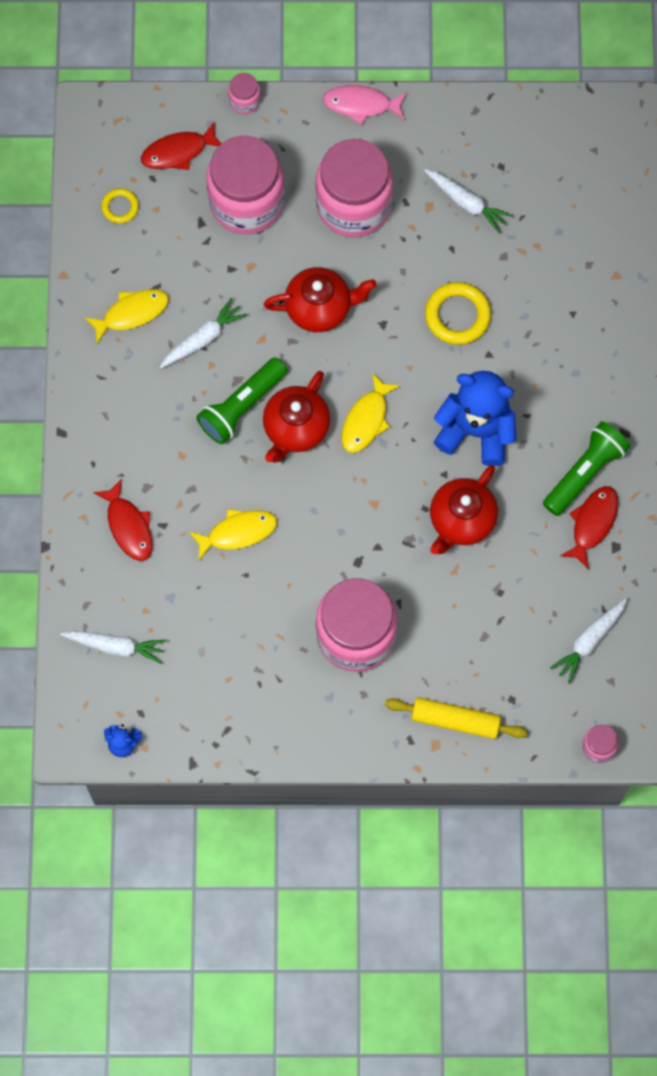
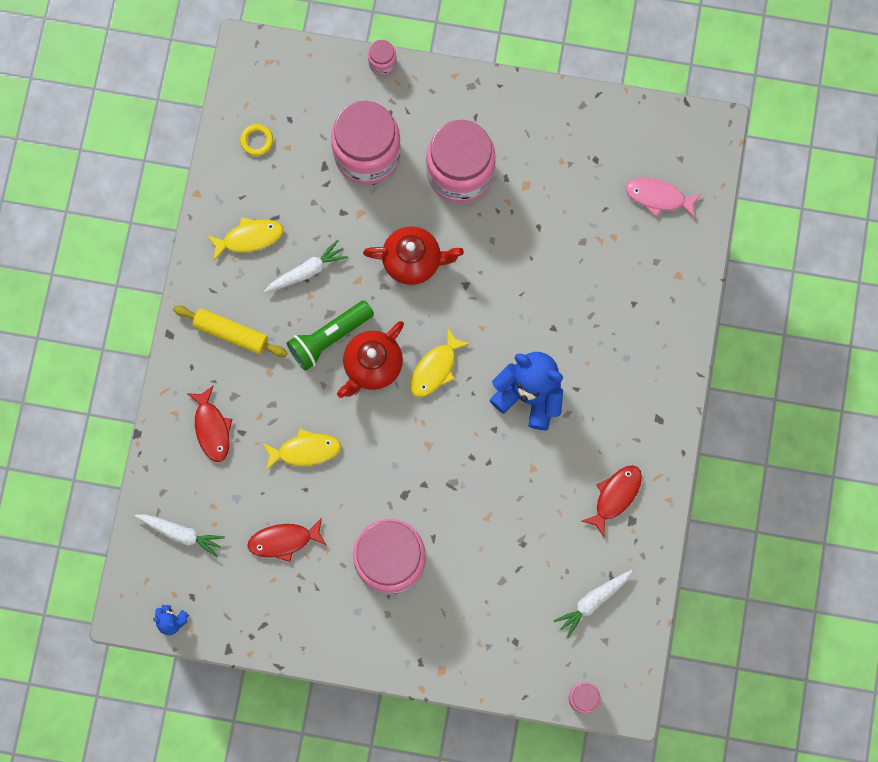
camera: 10 degrees right, 5 degrees up
(178, 152) = (316, 99): red fish -> red fish (284, 540)
(361, 104) = (483, 83): pink fish -> pink fish (658, 197)
(455, 720) = (462, 652): yellow rolling pin -> yellow rolling pin (231, 333)
(457, 315) = (532, 288): yellow ring -> none
(461, 520) = (501, 473): red teapot -> none
(466, 203) = (559, 187): white carrot -> none
(584, 473) = (617, 449): green flashlight -> none

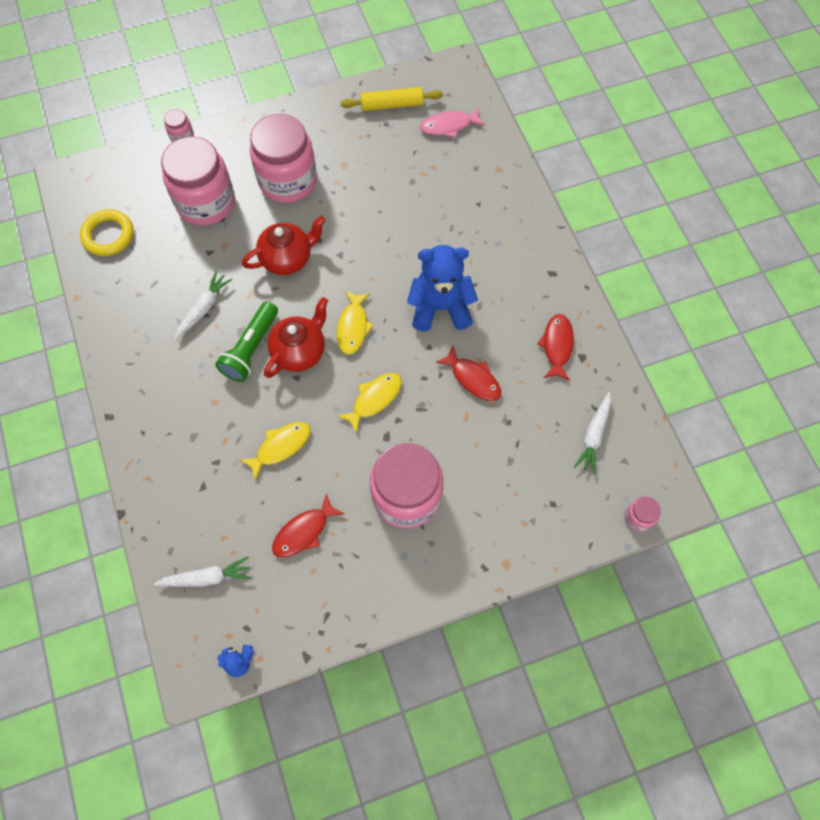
camera: 30 degrees left, 10 degrees down
(212, 428) = (187, 472): red fish -> red fish (473, 378)
(231, 333) = (163, 388): yellow rolling pin -> yellow rolling pin (391, 105)
(249, 238) = (140, 308): yellow fish -> yellow fish (374, 399)
(257, 141) = (108, 235): yellow ring -> yellow ring, size x1.74
(372, 366) = (299, 351): red teapot -> red teapot turned 150 degrees counterclockwise

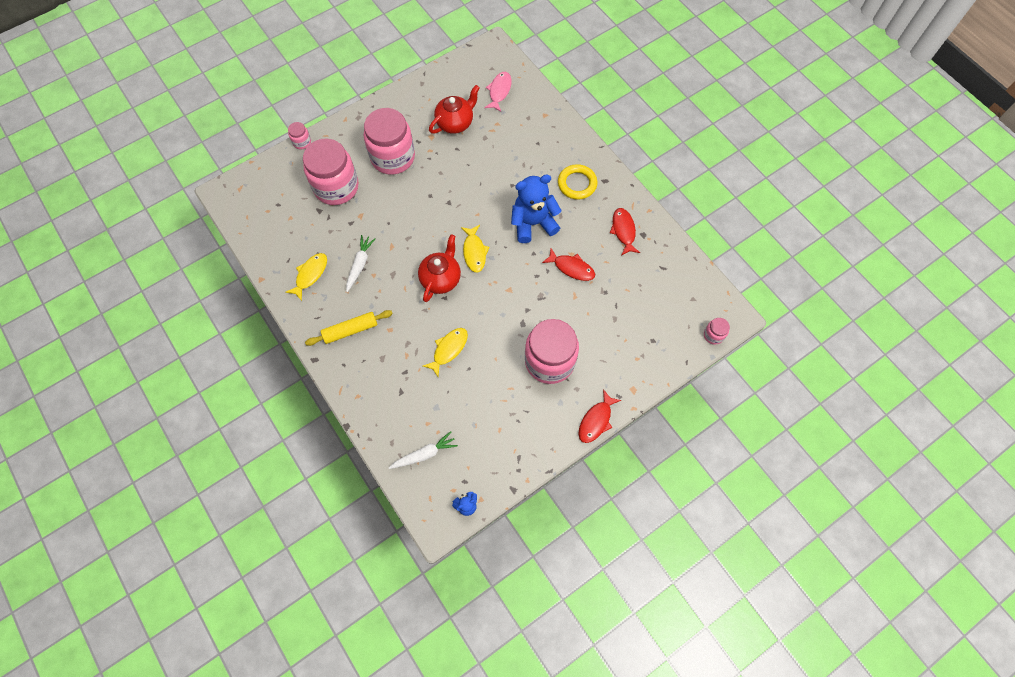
camera: 15 degrees left, 0 degrees up
(108, 235) = (269, 228): yellow ring -> yellow ring (577, 184)
(251, 348) = (404, 285): green flashlight -> none
(287, 258) = (411, 214): red teapot -> red teapot (455, 123)
(304, 531) = (484, 404): red fish -> red fish (596, 420)
(374, 399) = (506, 299): yellow fish -> yellow fish (310, 275)
(391, 105) = (452, 85): yellow rolling pin -> yellow rolling pin (350, 330)
(449, 126) = (499, 91): pink fish -> pink fish turned 135 degrees clockwise
(594, 435) = (667, 287): white carrot -> none

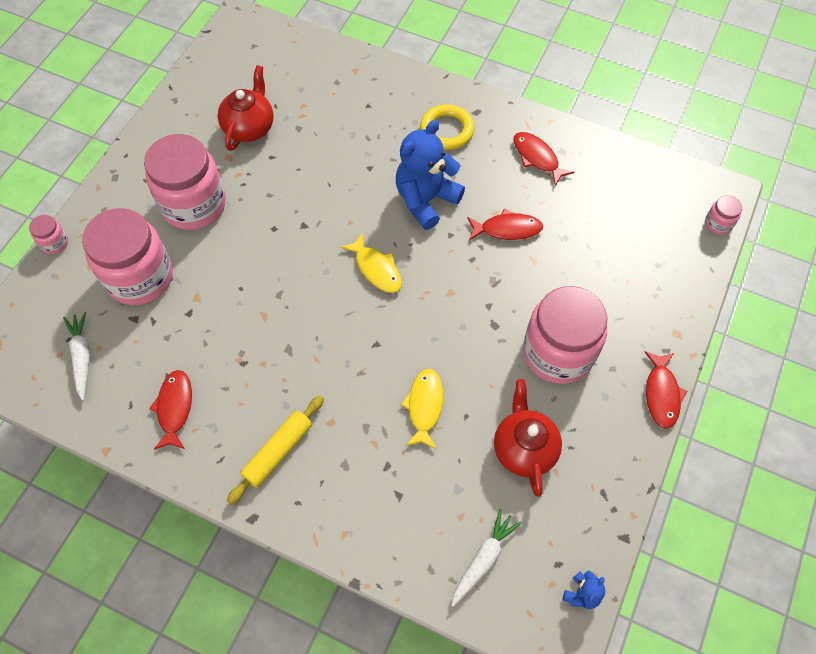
camera: 30 degrees left, 5 degrees down
(310, 275) = (175, 408): yellow fish -> red fish
(360, 265) = (236, 360): white carrot -> white carrot (82, 357)
(441, 278) = (356, 323): red teapot -> red teapot (524, 449)
(499, 91) = (281, 67): pink fish -> none

